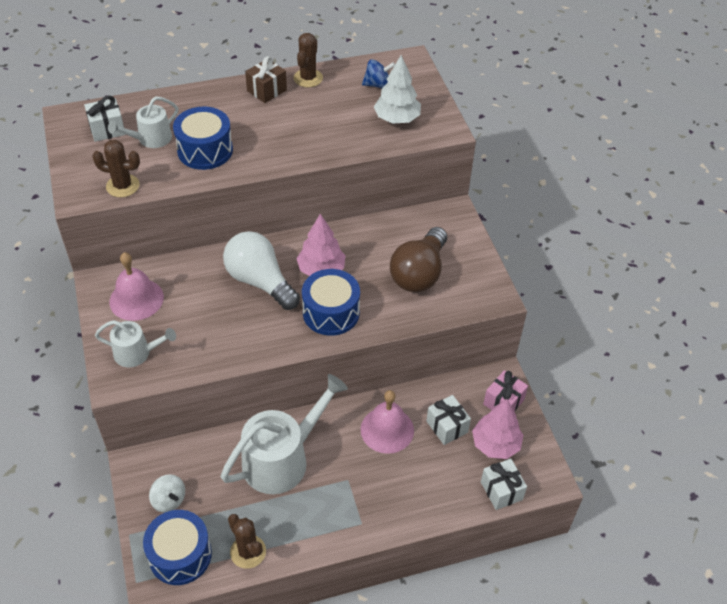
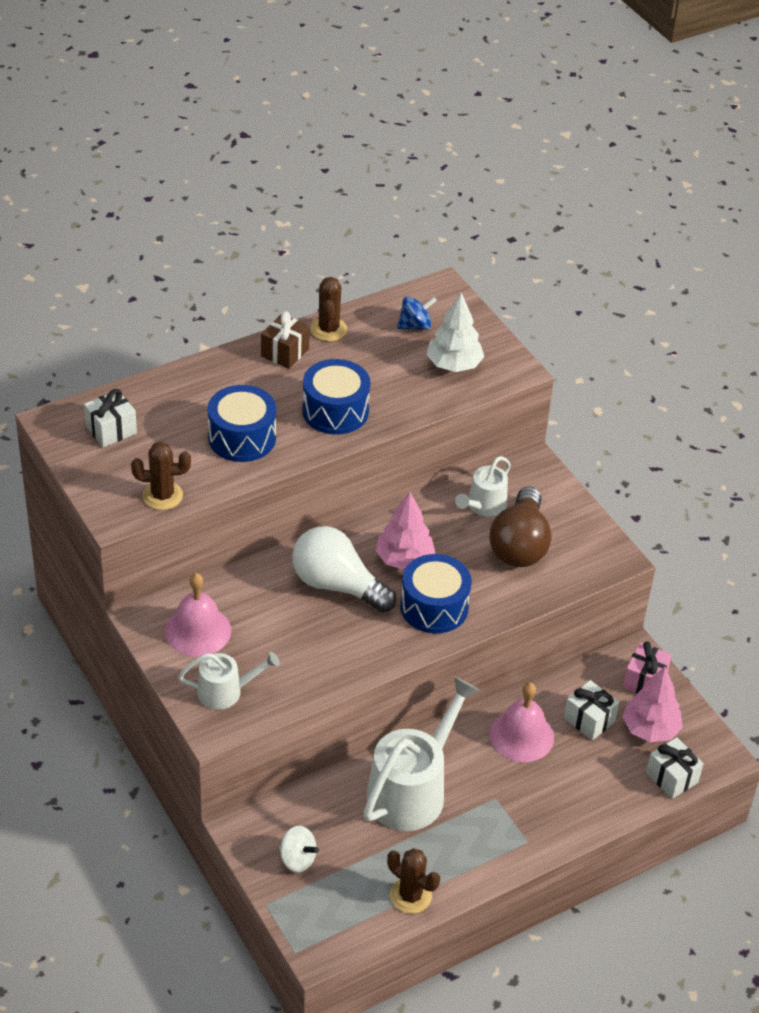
camera: 15 degrees left, 5 degrees down
(151, 139) = (170, 434): white watering can -> white watering can (483, 505)
(180, 555) = (334, 914): blue drum -> blue drum (335, 411)

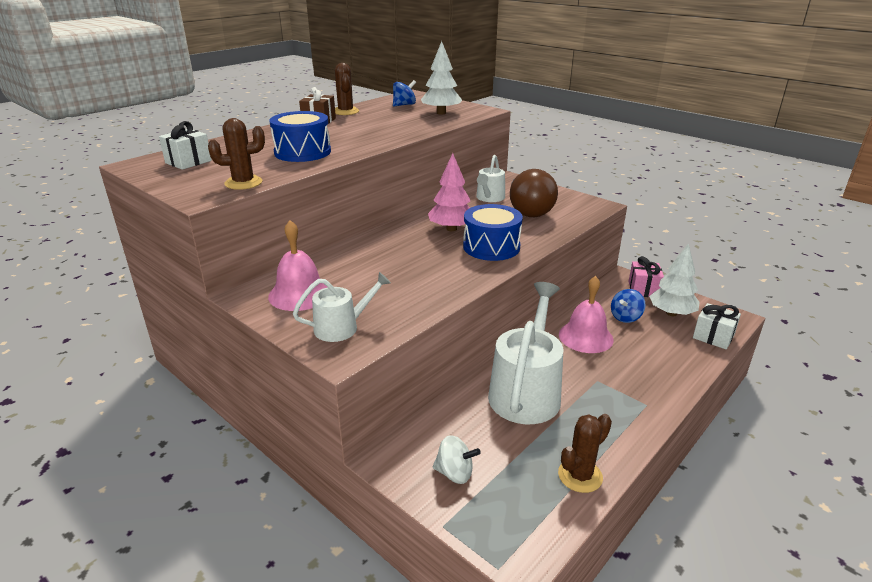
camera: 15 degrees left, 15 degrees down
(335, 411) = (370, 135): blue drum -> none
(337, 585) = (408, 249): white light bulb -> none
(410, 896) = (580, 476): brown cactus -> brown cactus turned 60 degrees counterclockwise
(589, 720) = (625, 317): white gift -> blue spinning top
(650, 729) = (671, 313): pink tree -> white tree

